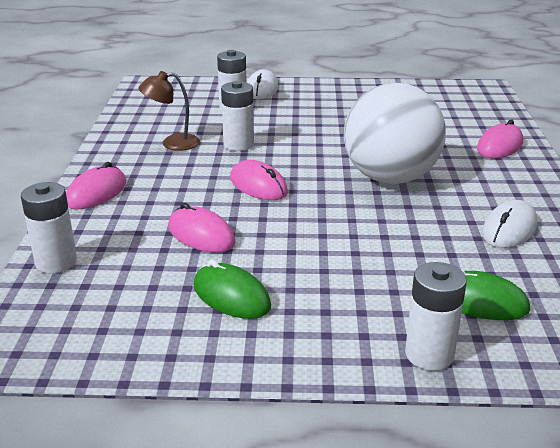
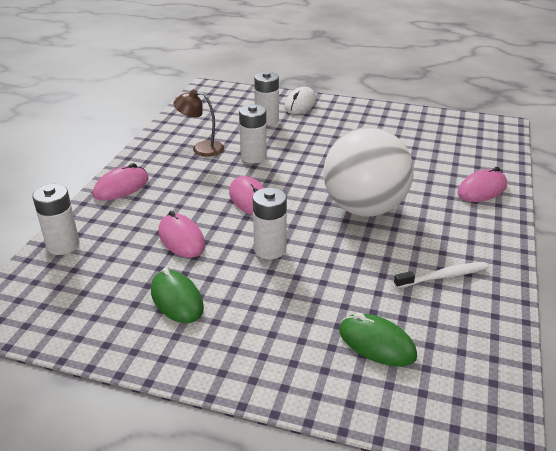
camera: 15 degrees right, 5 degrees up
(429, 354) = (306, 385): white battery -> white battery (270, 249)
(509, 229) = (443, 276): white mouse -> white toothbrush

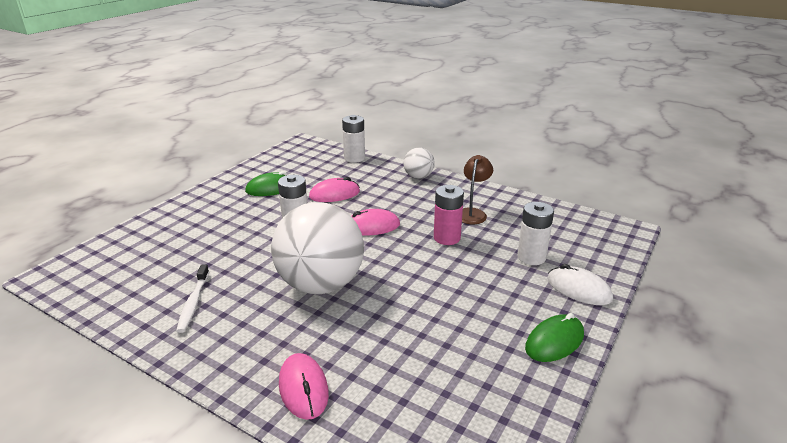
camera: 105 degrees right, 5 degrees down
(121, 187) = (418, 177): pink mouse -> white ball
(253, 157) = (447, 238): white battery -> pink battery
(376, 343) = (163, 251): green mouse -> green mouse (554, 341)

